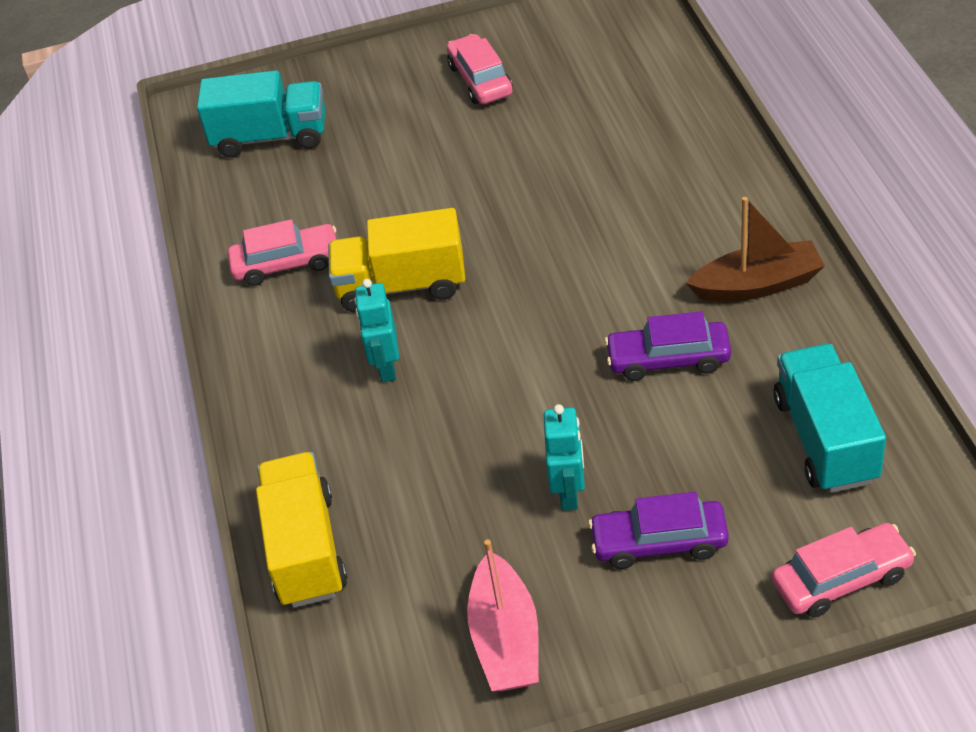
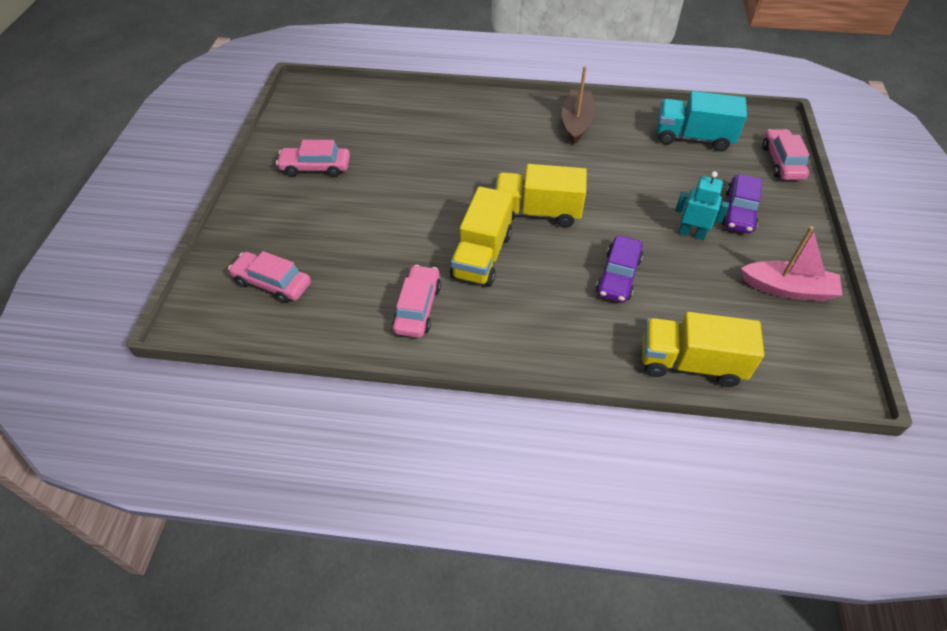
camera: 75 degrees left, 5 degrees up
(271, 137) = (272, 283): turquoise truck -> pink car
(386, 367) = (551, 282): turquoise robot -> none
(517, 309) = (537, 212): none -> yellow truck
(668, 359) = (612, 168): purple car -> purple car (618, 276)

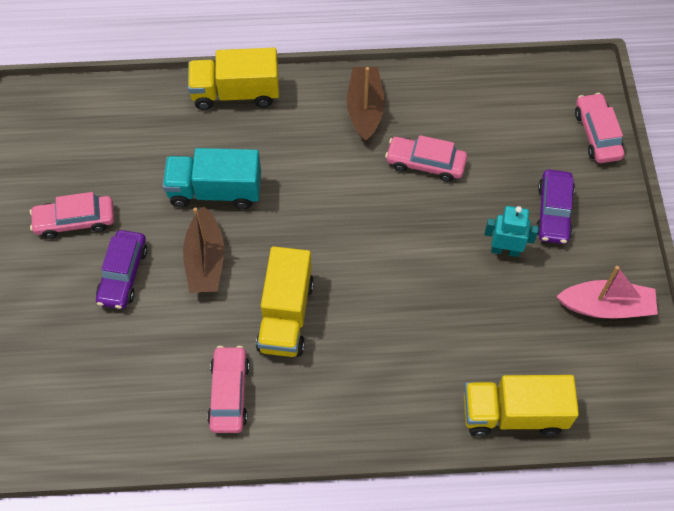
camera: 10 degrees left, 10 degrees up
(272, 283) = (66, 388): pink car -> pink car (425, 163)
(419, 207) = (205, 260): none -> brown boat
(537, 212) = (337, 246): yellow truck -> yellow truck (236, 93)
(618, 276) = (433, 318): purple car -> purple car (123, 274)
(693, 138) = (499, 112): turquoise truck -> turquoise truck (215, 191)

